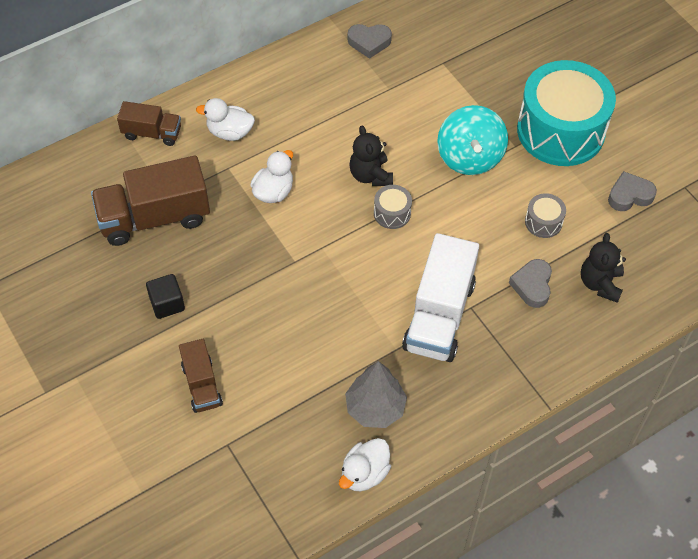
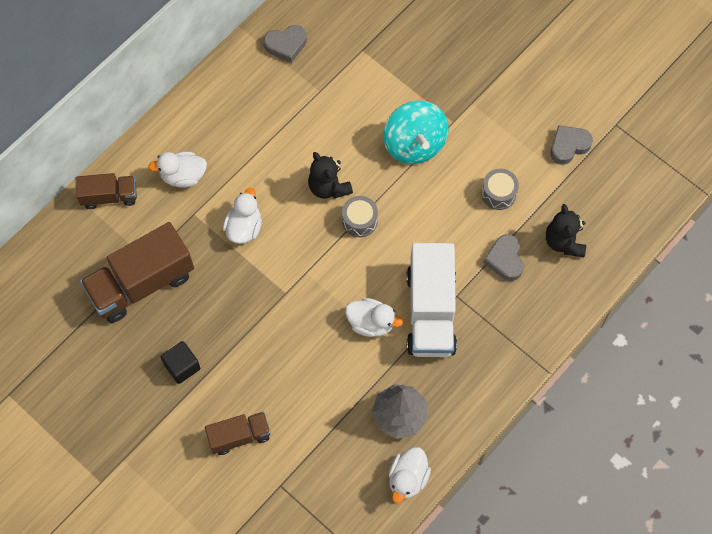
camera: 15 degrees left, 10 degrees up
(201, 385) = (239, 436): brown truck -> brown truck turned 75 degrees counterclockwise
(373, 311) = (371, 323): none -> white duck
(560, 130) = (490, 95): turquoise drum -> none

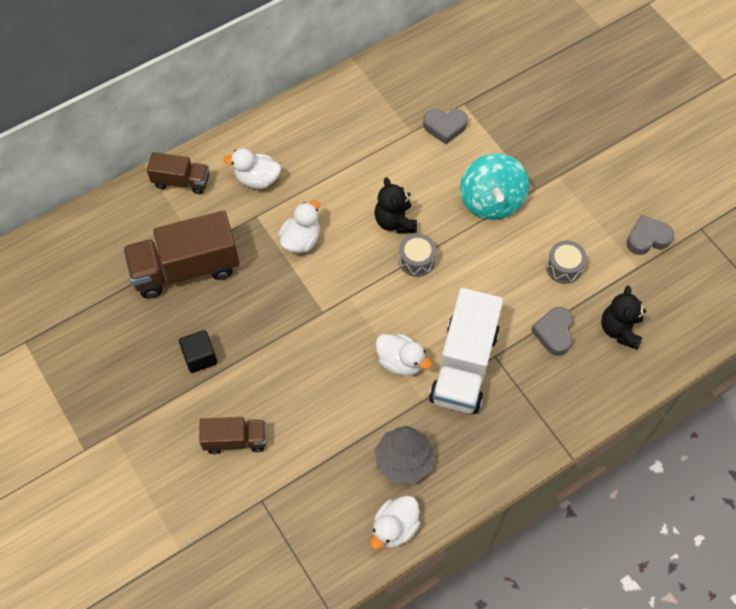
camera: 15 degrees right, 5 degrees down
(286, 45) = (391, 83): grey heart -> grey heart (445, 127)

